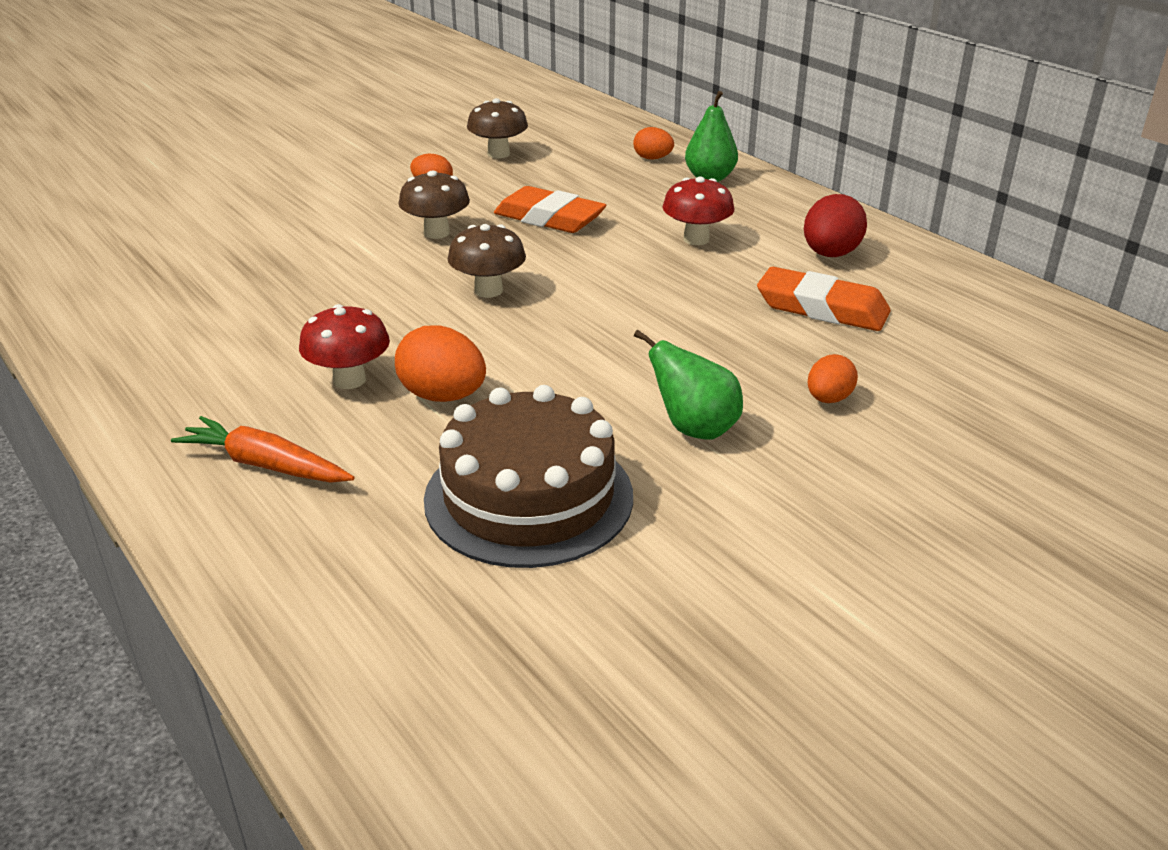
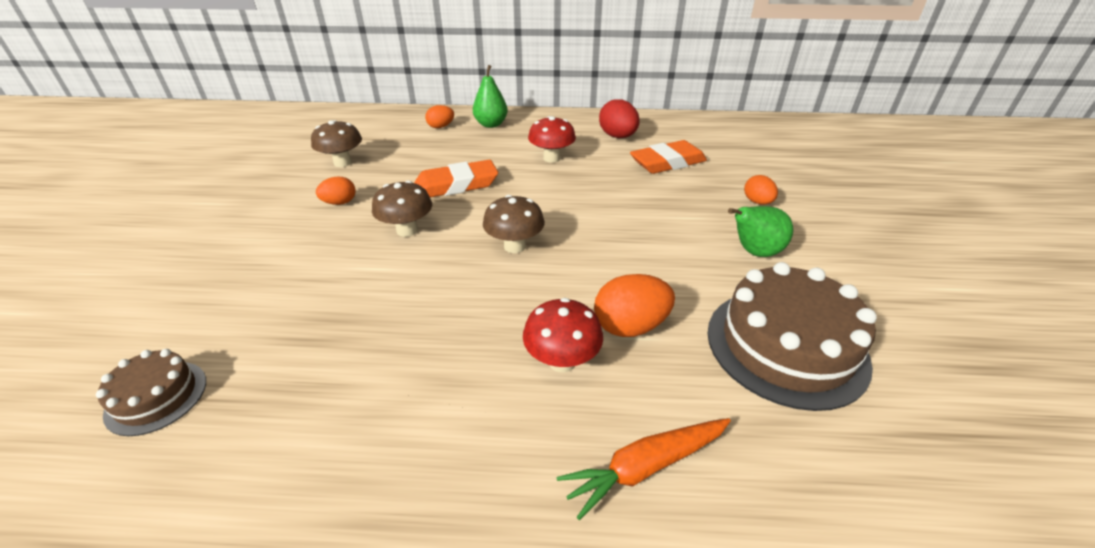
camera: 50 degrees left, 5 degrees up
(133, 248) = (156, 397): none -> brown cake

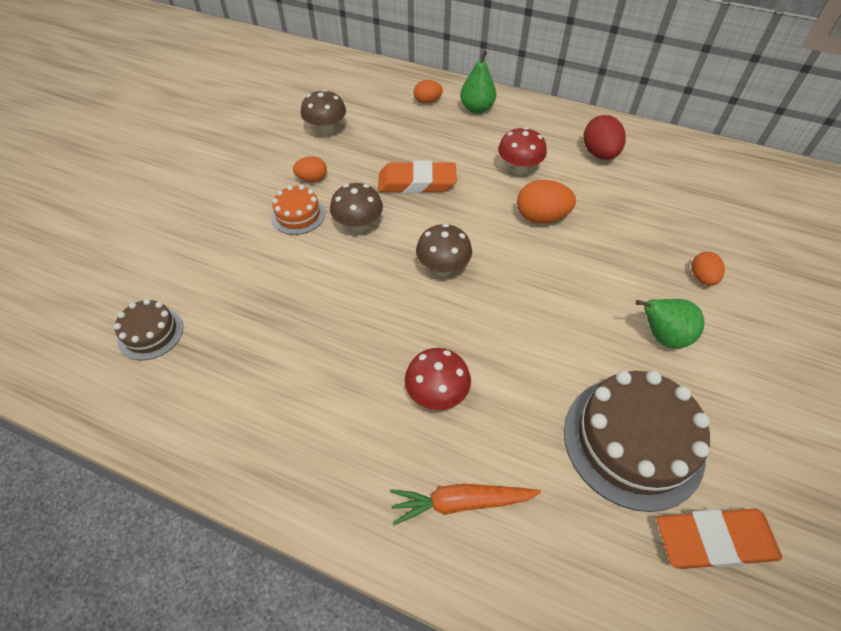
camera: 20 degrees right, 15 degrees up
(333, 235) = (298, 214): none -> orange cake
(630, 326) = (506, 379): orange egg -> orange egg (541, 217)
(667, 163) = (634, 203): orange eraser -> orange eraser (714, 541)

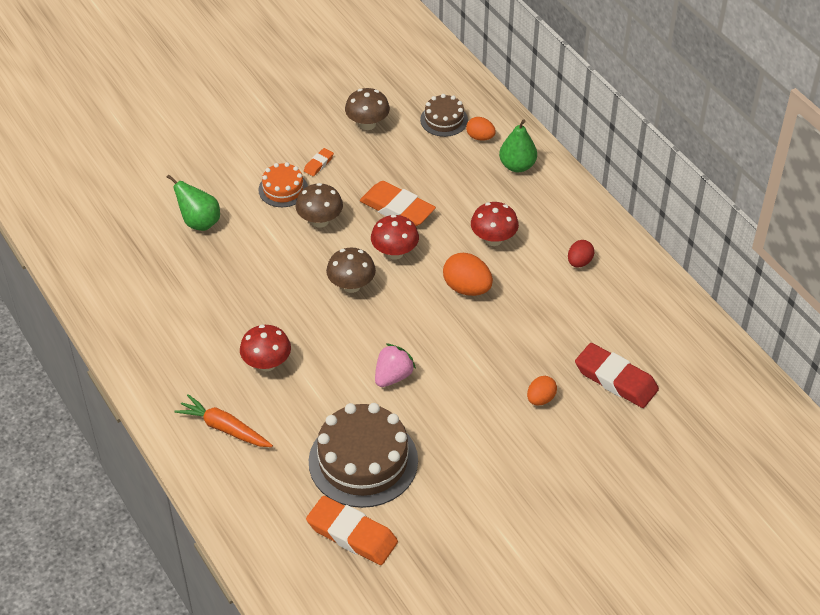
camera: 35 degrees right, 5 degrees down
(150, 333) = (121, 225): brown cake -> brown cake (444, 120)
(312, 179) = (318, 164): orange egg -> orange eraser
(451, 219) = (395, 253): none -> red mushroom
(566, 332) = (393, 376): none -> pink strawberry
(599, 154) = (579, 262): red egg -> red egg, size x0.62
(662, 336) = (459, 417): green pear -> green pear (199, 222)
(732, 228) = (615, 379): none -> red eraser

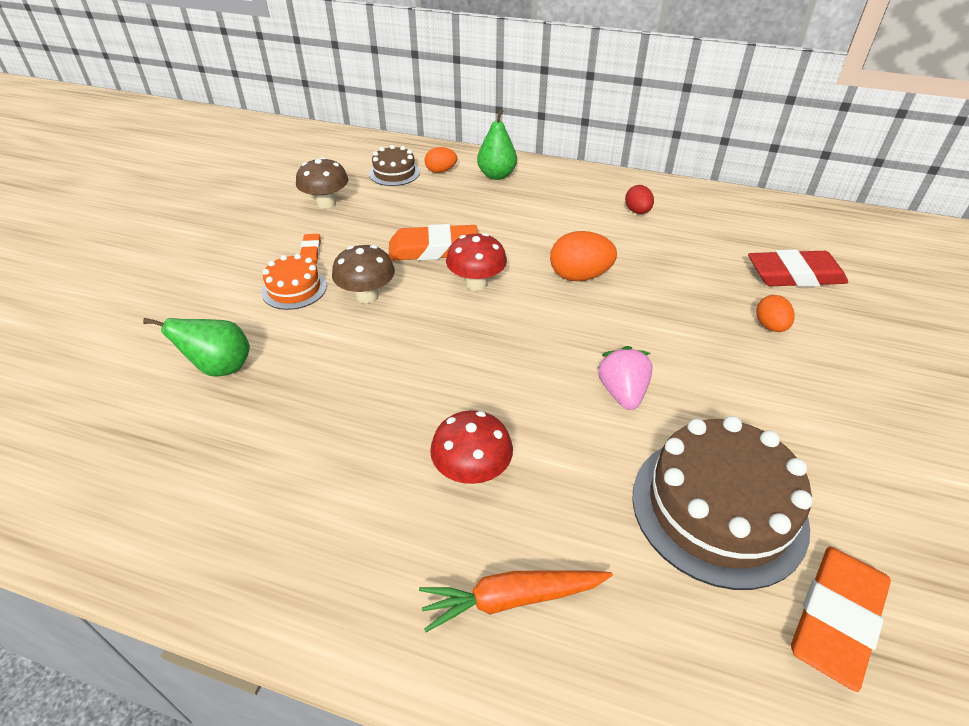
camera: 40 degrees left, 5 degrees down
(351, 286) = (470, 334): brown mushroom -> none
(352, 534) = (836, 618): orange eraser -> orange eraser turned 45 degrees counterclockwise
(493, 239) = (549, 230): red mushroom -> none

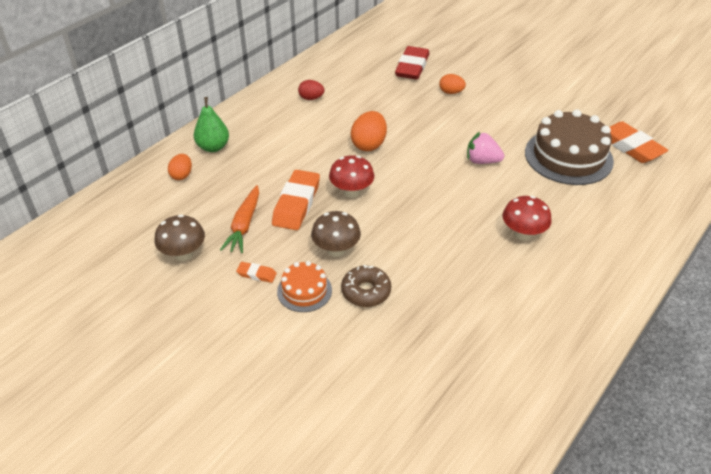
camera: 70 degrees left, 0 degrees up
(220, 367) = (383, 344): green pear -> none
(304, 334) = (366, 291): none -> brown donut
(394, 173) = (163, 203): brown cake -> none
(512, 599) = (605, 239): orange carrot -> orange carrot (244, 225)

